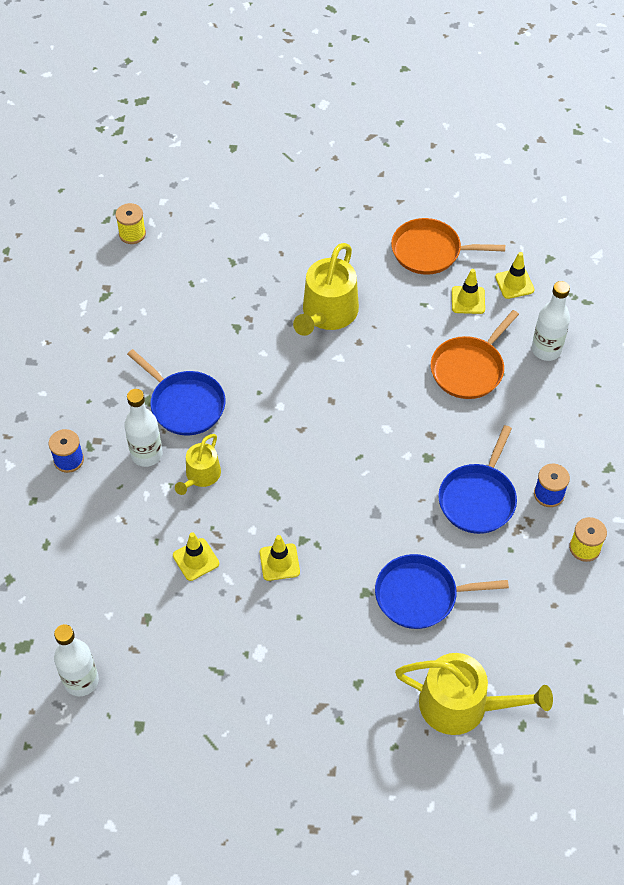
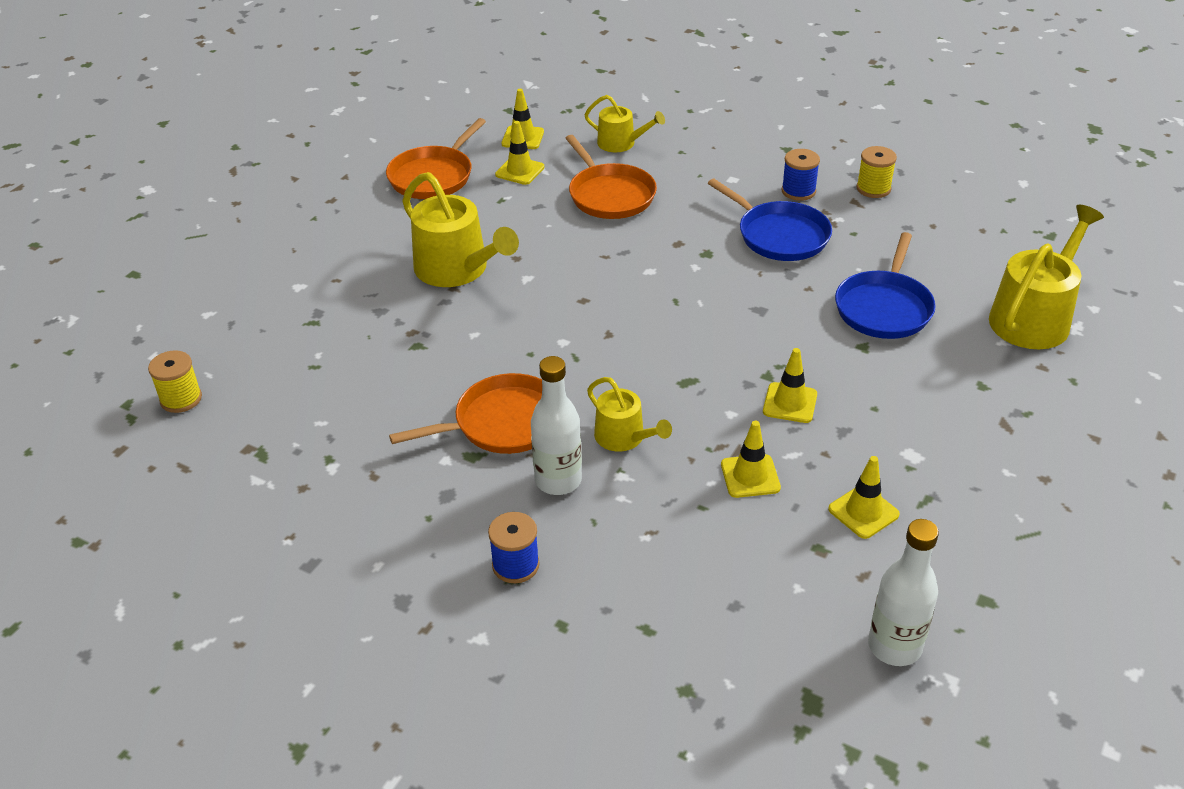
camera: 65 degrees left, 15 degrees down
(185, 404) = (503, 423): blue pan -> orange pan
(190, 635) = (863, 512): none -> yellow traffic cone
(546, 350) = (621, 143): white bottle -> yellow watering can

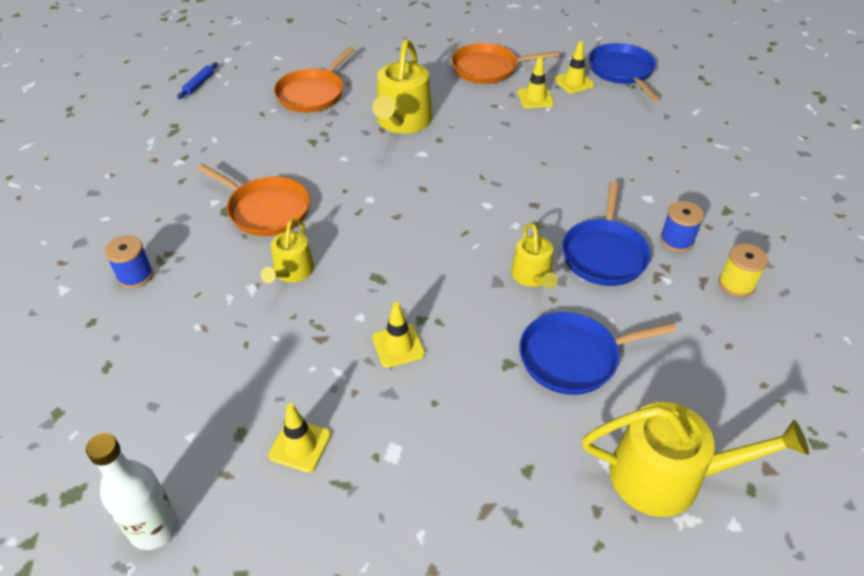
camera: 55 degrees right, 5 degrees up
(181, 399) = (199, 84): yellow spool -> blue rolling pin
(539, 104) = (622, 71): none -> blue pan
(558, 480) = (227, 259): white bottle -> none
(610, 195) = (555, 148): orange pan -> orange pan (312, 94)
(621, 143) = (623, 125): yellow watering can -> yellow watering can (532, 276)
(750, 476) = (296, 357): yellow traffic cone -> none

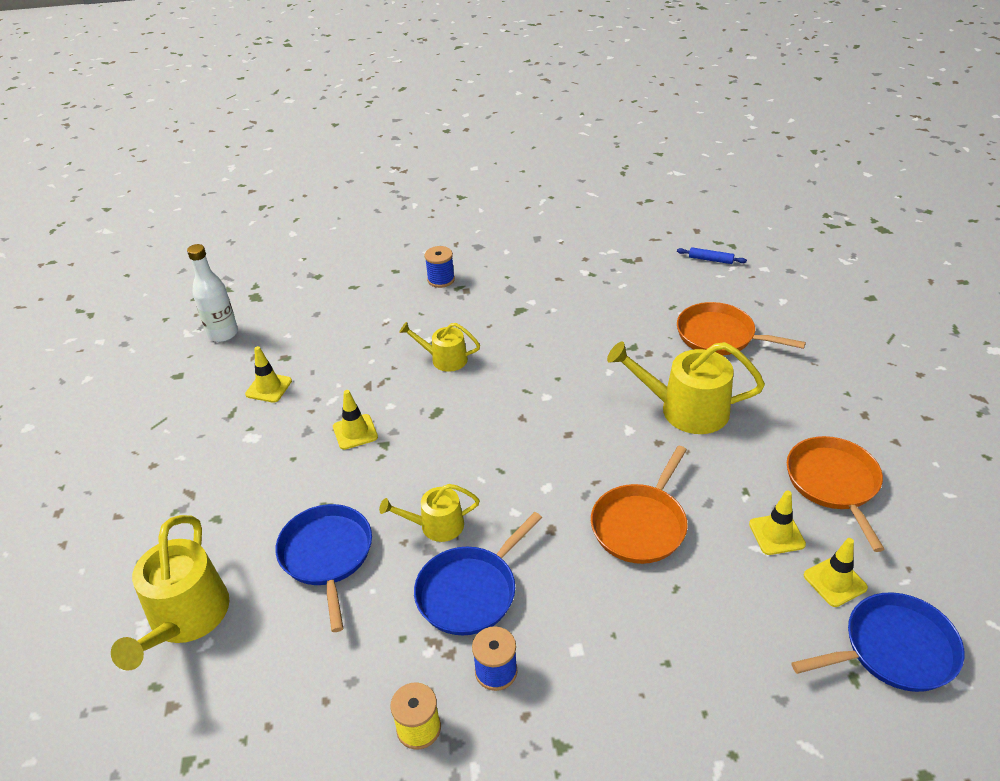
camera: 90 degrees right, 5 degrees down
(266, 210) = (523, 332): orange pan -> orange pan (640, 525)
(604, 254) = (470, 592): blue pan -> blue pan turned 60 degrees counterclockwise

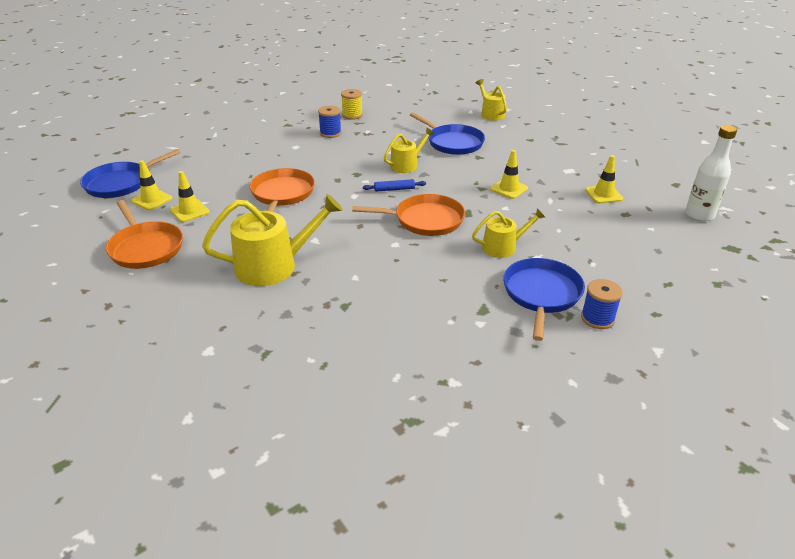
camera: 150 degrees right, 5 degrees down
(185, 618) = (491, 114): yellow watering can -> yellow watering can, size x0.58
(470, 592) = (364, 149): blue pan -> blue pan (541, 294)
(710, 259) = (298, 462): blue rolling pin -> blue rolling pin (394, 189)
(719, 336) = (259, 344): orange pan -> orange pan (425, 220)

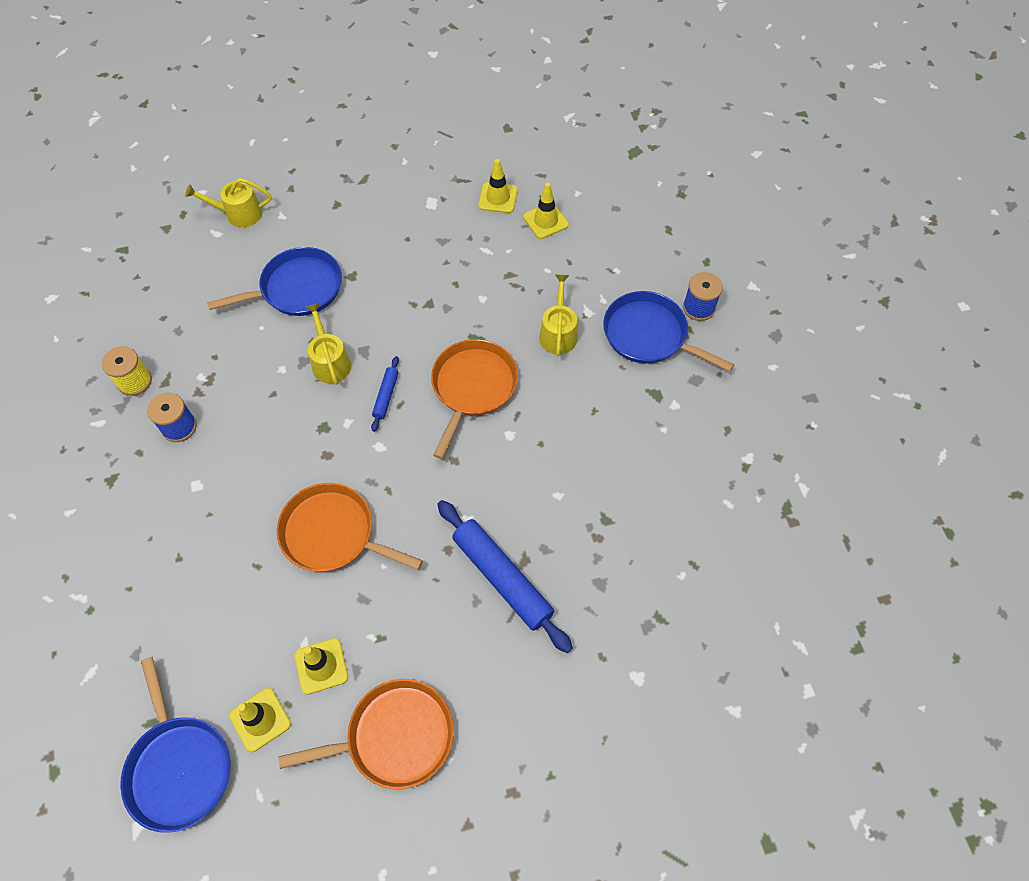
camera: 70 degrees left, 25 degrees up
(274, 266) = (502, 578): yellow watering can -> blue rolling pin
(509, 189) = (443, 277): yellow traffic cone -> yellow traffic cone (545, 221)
(699, 215) = (571, 143): white bottle -> none

